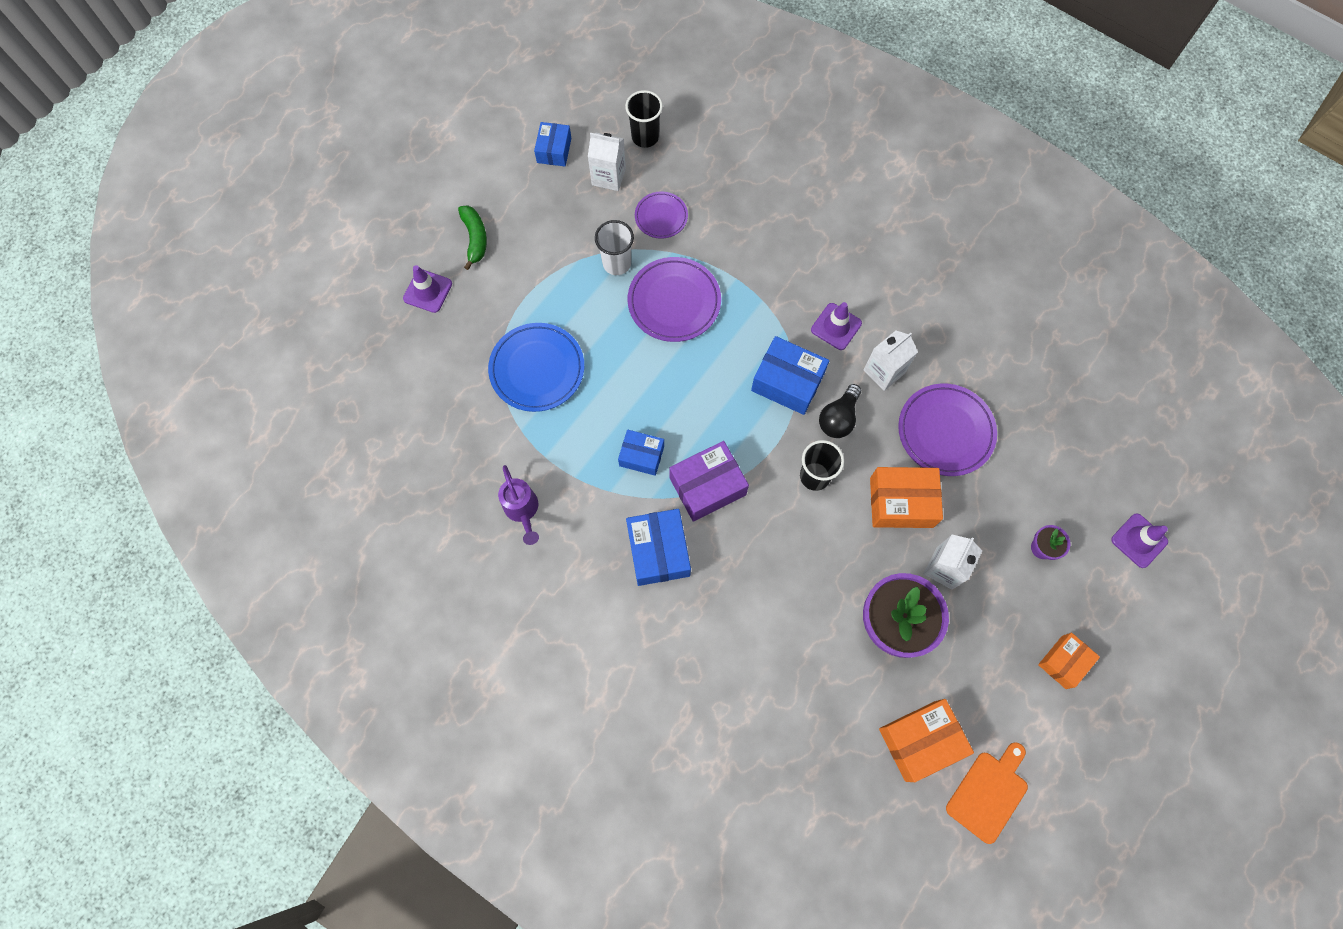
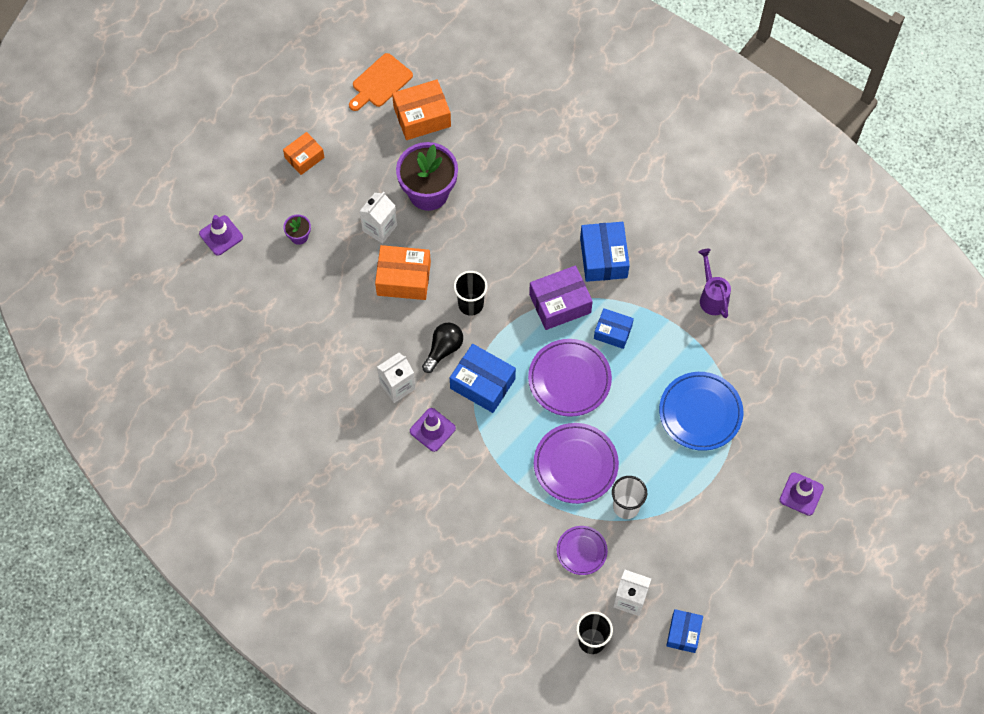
camera: 175 degrees left, 5 degrees down
(475, 239) = (759, 543): green banana -> none
(945, 431) = (355, 331): purple plate -> purple plate (569, 379)

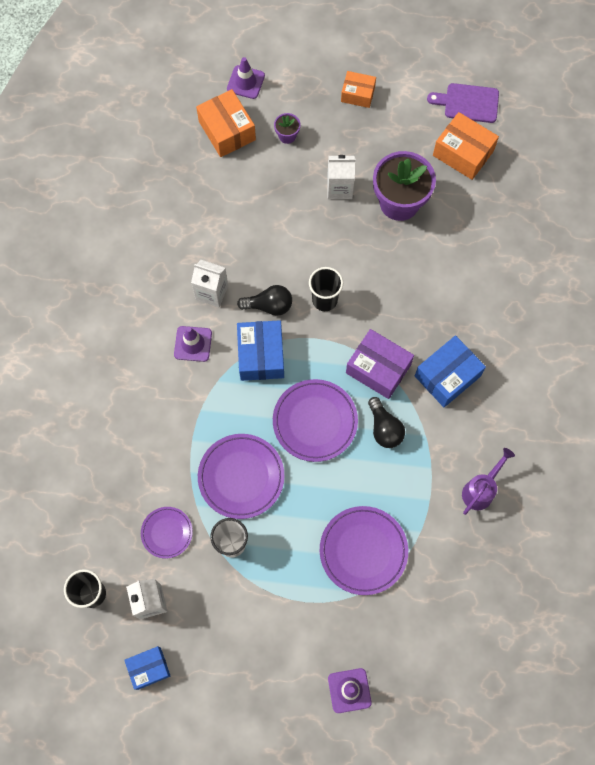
camera: 55 degrees right, 5 degrees up
(380, 82) = (468, 103): orange cutting board -> purple cutting board
(403, 278) = (309, 235): orange box -> orange box (227, 130)
(613, 332) = (384, 428): blue box -> black light bulb
(700, 413) = (363, 551): blue plate -> purple plate

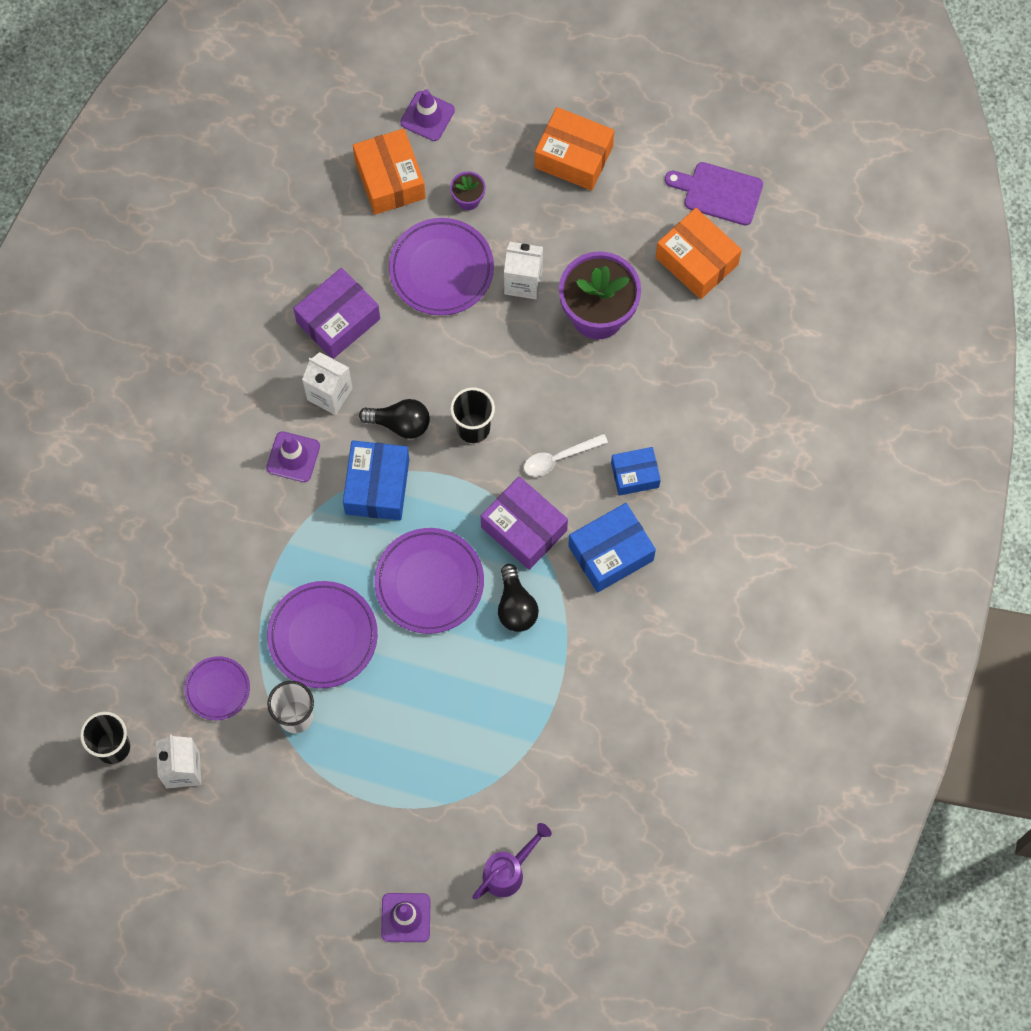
camera: 10 degrees right, 0 degrees up
(149, 668) = (166, 848): blue box -> blue box (635, 475)
(208, 237) = (338, 320): none -> purple box
(358, 94) = (573, 157): orange box -> orange box, size x1.57
(363, 551) = (457, 753): purple plate -> purple plate (441, 269)
(393, 312) = (559, 458): none -> white spoon
(481, 490) = (621, 704): purple watering can -> purple watering can (509, 871)

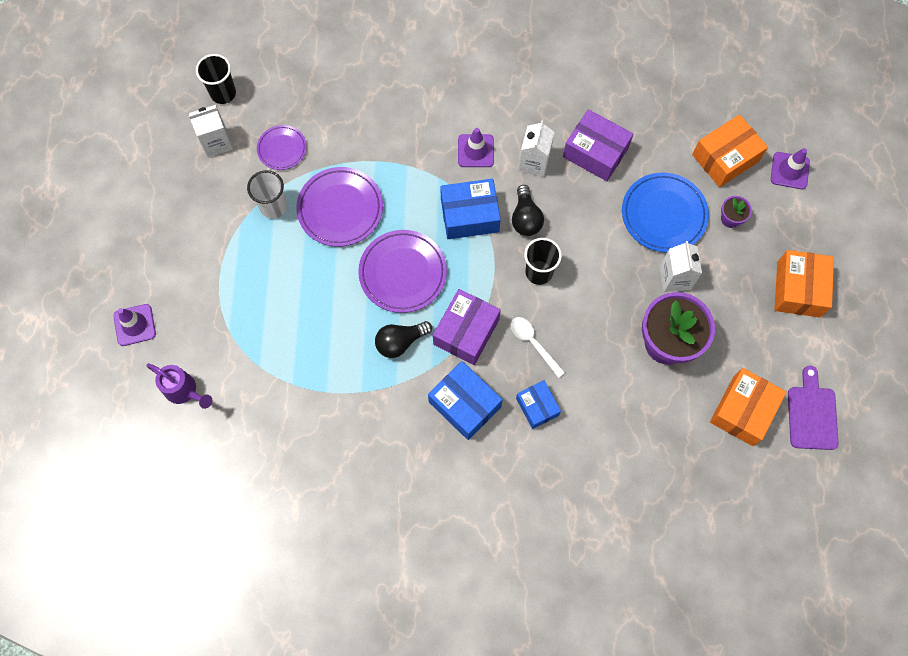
camera: 75 degrees right, 0 degrees up
(441, 269) = (663, 214): purple plate -> blue plate

